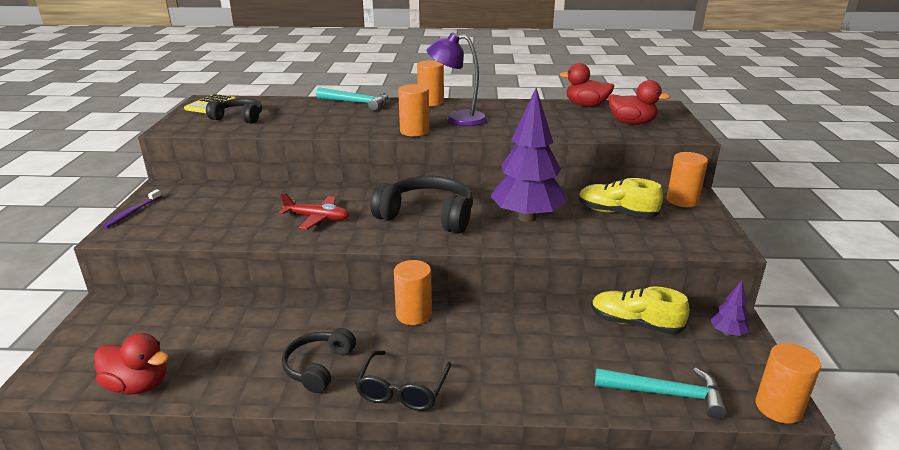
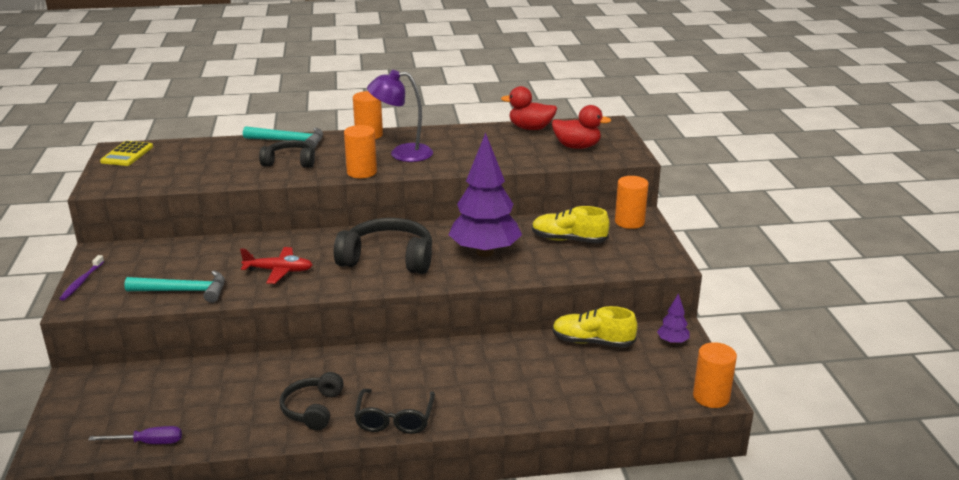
camera: 10 degrees left, 0 degrees up
(138, 385) = (148, 443): red duck -> purple screwdriver
(239, 118) = (167, 169): black headphones -> black headphones (290, 162)
(413, 314) = (389, 354): orange cylinder -> none
(665, 394) = (620, 397): turquoise hammer -> turquoise hammer (183, 291)

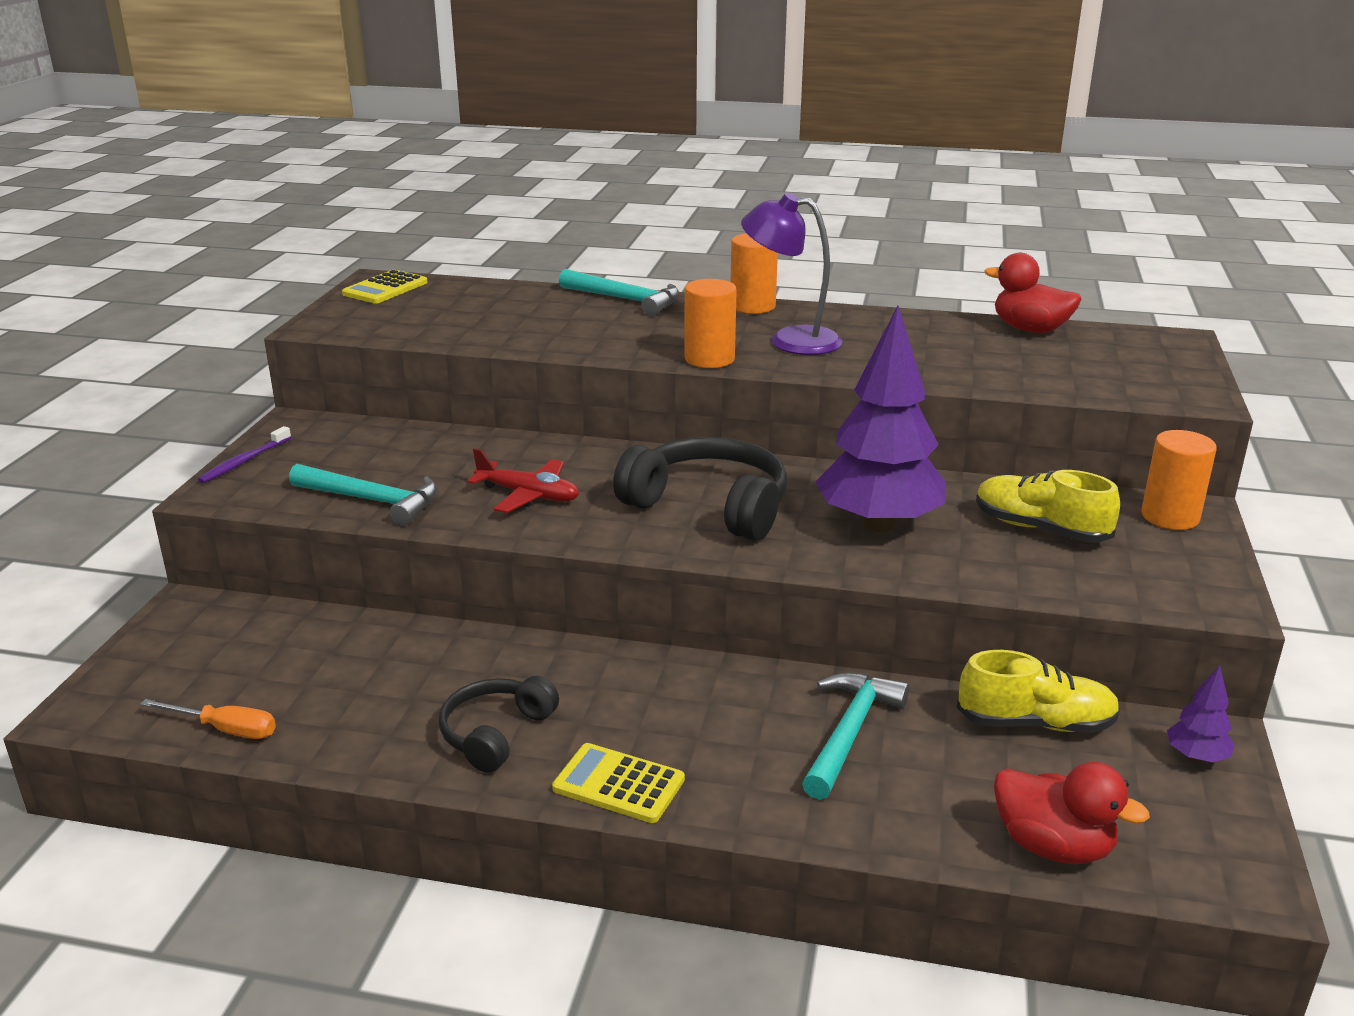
camera: 20 degrees right, 0 degrees up
(148, 443) = (225, 729): purple screwdriver -> orange screwdriver
(290, 162) = (608, 329): black headphones -> none
(394, 419) = (618, 784): black glasses -> yellow calculator
(503, 367) = (849, 733): none -> turquoise hammer
(577, 147) = (1102, 369): red duck -> red duck (1053, 846)
(592, 342) = (1035, 723): yellow shoe -> yellow shoe turned 150 degrees clockwise
(711, 397) = (1242, 888): orange cylinder -> none

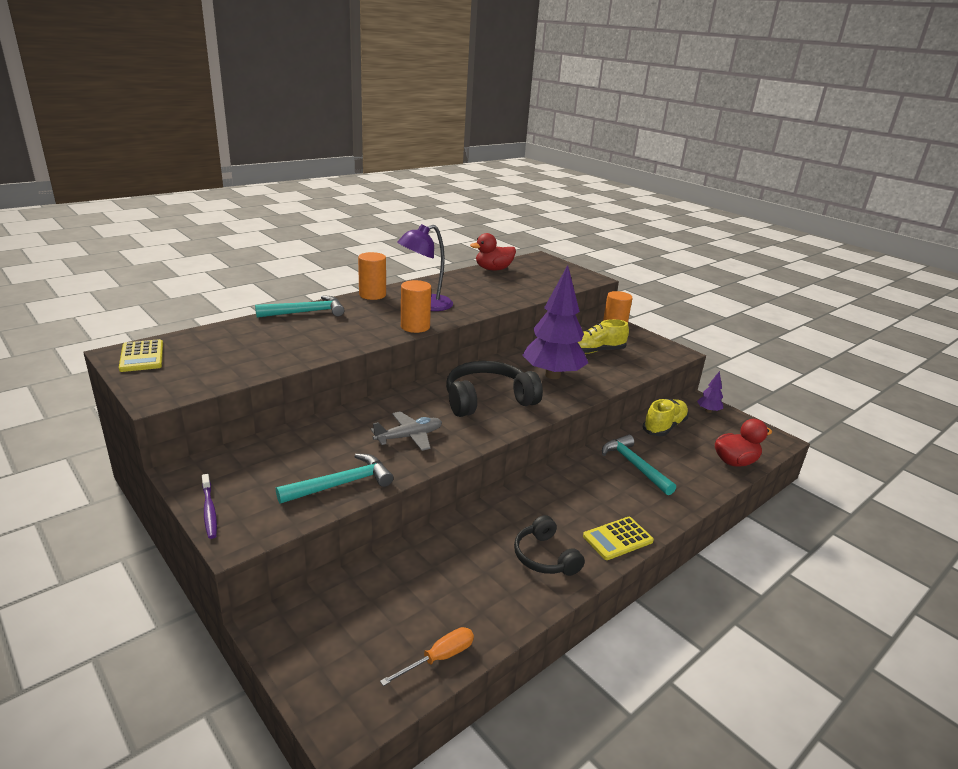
camera: 55 degrees left, 0 degrees up
(528, 495) = (409, 437): red plane -> grey plane

